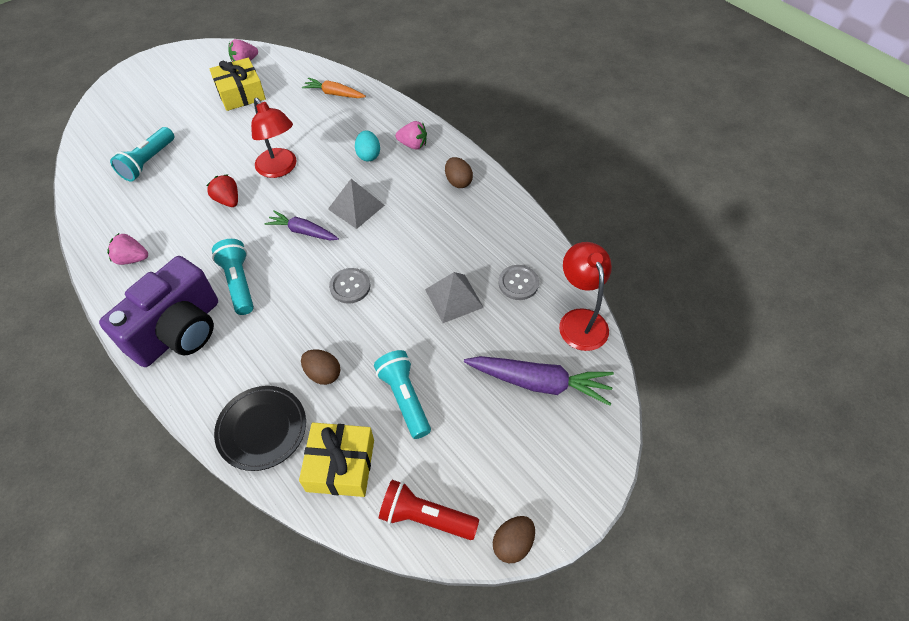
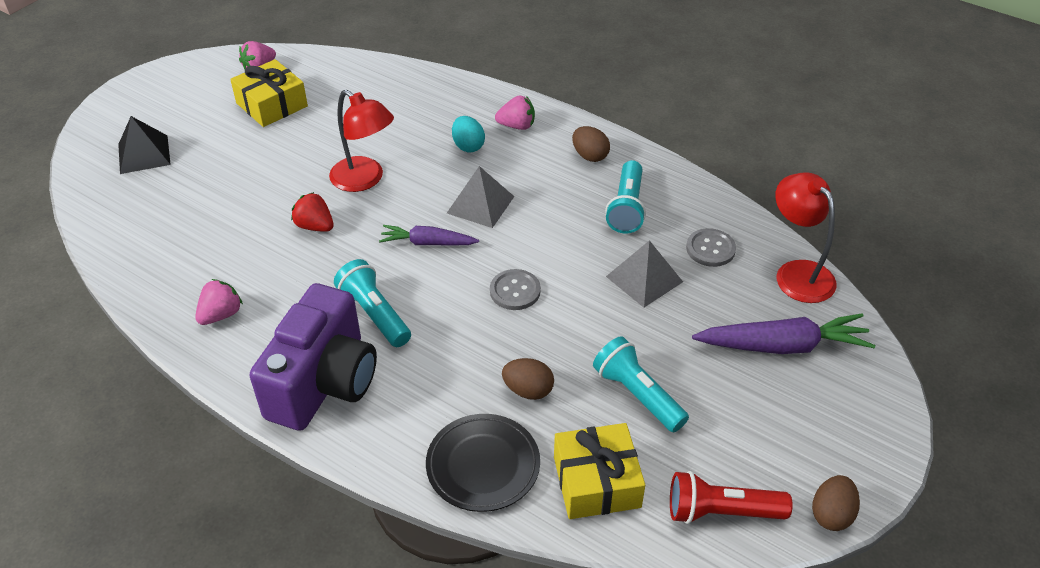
camera: 15 degrees left, 10 degrees down
(132, 259) = (221, 314): pink strawberry -> pink strawberry turned 135 degrees clockwise
(135, 117) = (144, 154): none -> black pyramid
(148, 162) = (187, 202): turquoise flashlight -> turquoise flashlight (627, 208)
(334, 94) = (392, 86): orange carrot -> none

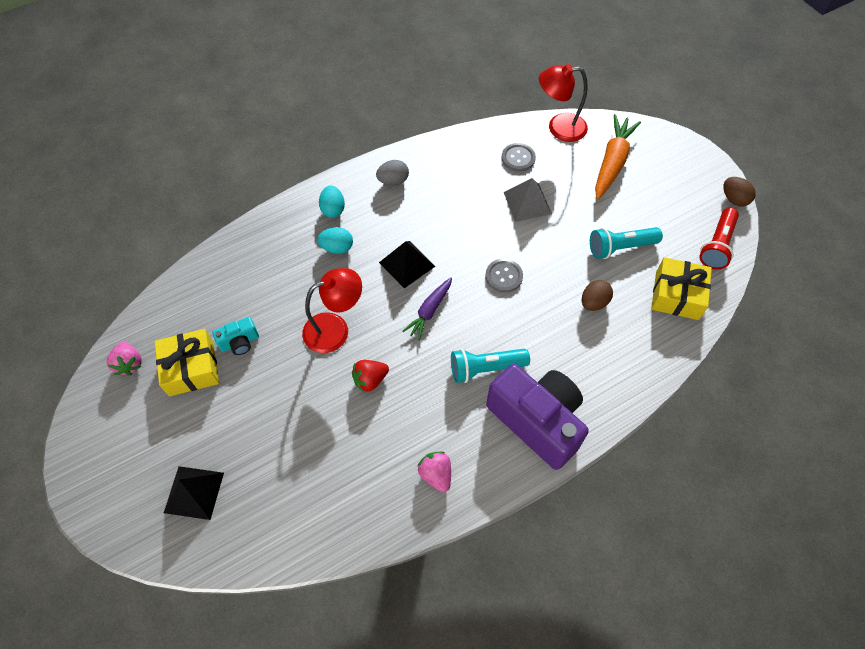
camera: 65 degrees left, 15 degrees up
(315, 123) = (240, 342): none -> turquoise camera
(480, 204) = (407, 264): grey pyramid -> black pyramid
(483, 466) = (644, 350): black plate -> none
(517, 126) = (333, 209): pink strawberry -> turquoise egg
(590, 156) = (393, 181): brown egg -> grey egg
(627, 208) = (457, 183): turquoise flashlight -> none
(782, 346) = (612, 162): purple carrot -> orange carrot

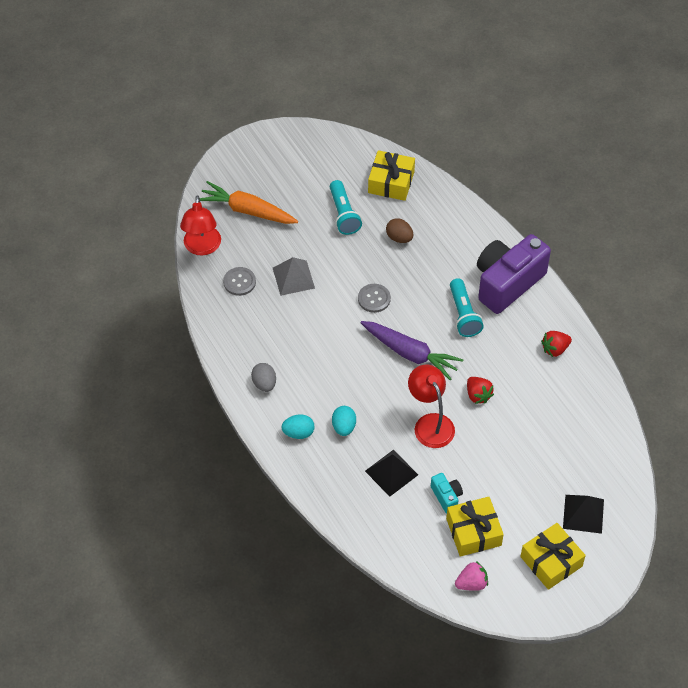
camera: 90 degrees left, 5 degrees down
(138, 450) = (551, 561): none -> yellow gift
(407, 264) = (362, 371): black pyramid -> black pyramid (391, 472)
(429, 311) = (410, 353): purple carrot -> purple carrot, size x1.63
(436, 474) = (555, 349): pink strawberry -> red strawberry
(717, 245) = (341, 149): red flashlight -> none
(734, 199) = (292, 130): brown egg -> none

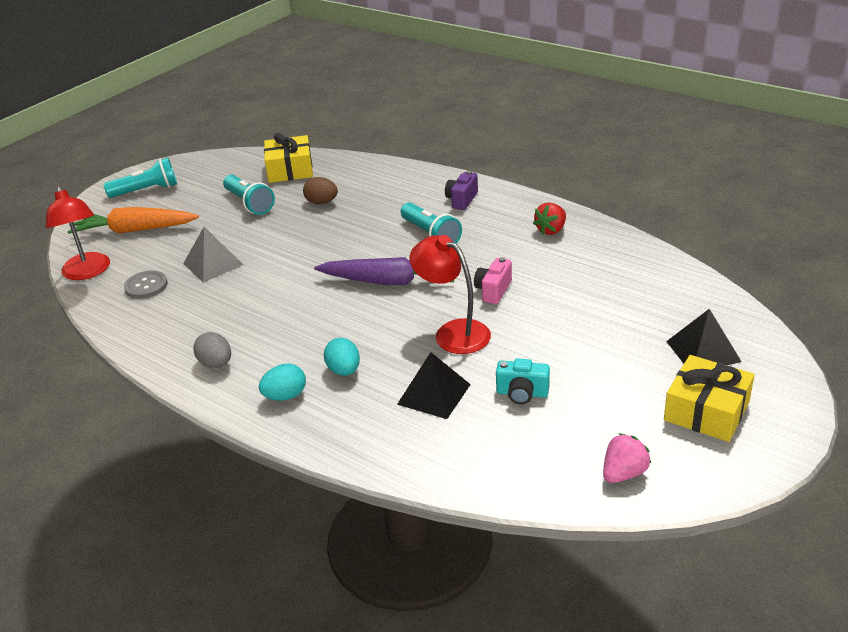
camera: 20 degrees left, 20 degrees down
(270, 161) = (146, 190): none -> turquoise flashlight
(374, 299) = (319, 252): grey button -> none
(446, 497) = (522, 393): turquoise camera -> turquoise camera turned 150 degrees clockwise
(473, 532) = (583, 416): yellow gift -> none
(478, 395) = (493, 291): red strawberry -> pink camera
(507, 283) = (462, 200): purple camera -> purple camera, size x0.43

